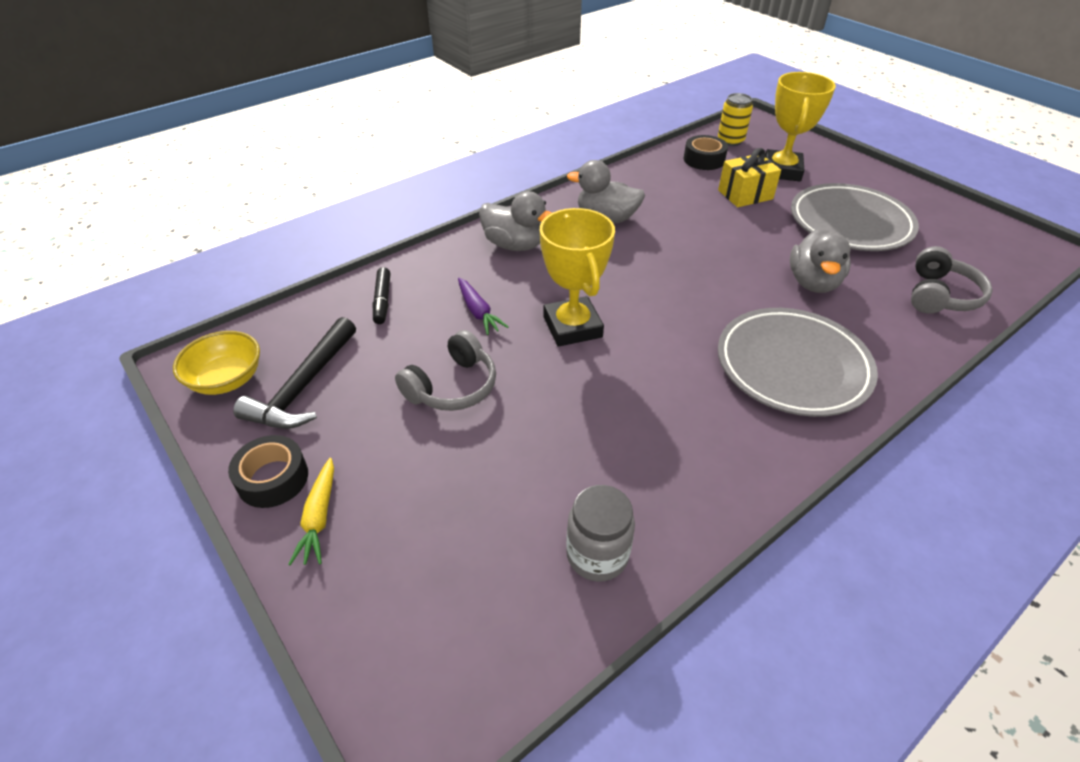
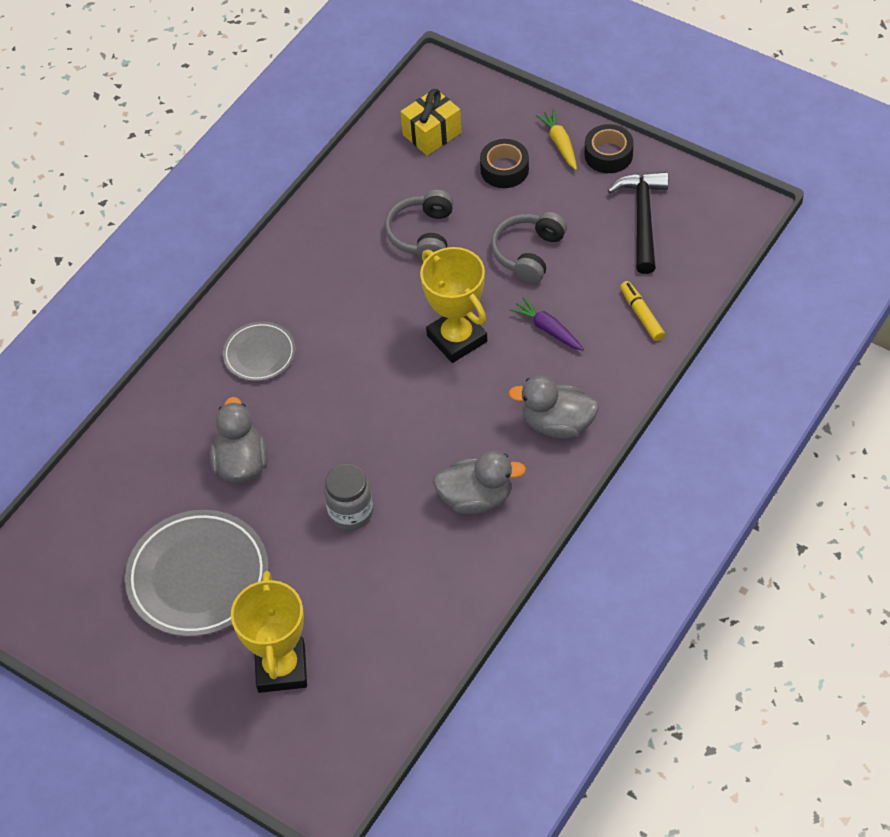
camera: 165 degrees right, 10 degrees up
(227, 379) = (706, 206): yellow bowl -> none
(382, 301) = (641, 315): black marker -> yellow marker
(597, 555) = (376, 174): grey jar -> grey jar (350, 512)
(704, 159) = (387, 663): black tape -> black tape (504, 169)
(730, 141) = (358, 727): yellow can -> none
(745, 194) = (324, 597): yellow gift -> yellow gift (432, 134)
(792, 366) = (259, 354): grey plate -> grey plate, size x0.55
(940, 295) = (117, 483): grey headphones -> grey headphones (422, 234)

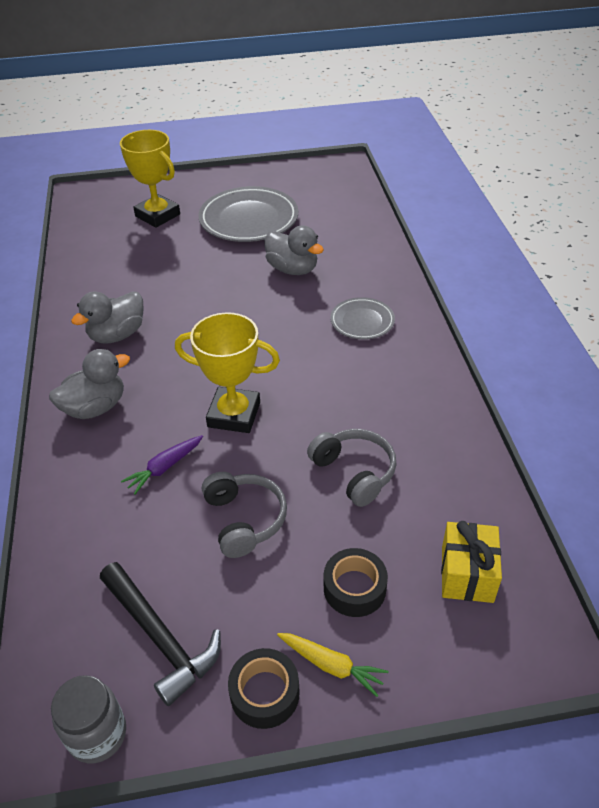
camera: 135 degrees right, 10 degrees down
(350, 512) = (195, 285): grey jar -> grey jar (97, 734)
(548, 329) = (164, 468): purple carrot -> purple carrot turned 135 degrees clockwise
(641, 315) = (86, 534): yellow marker -> none

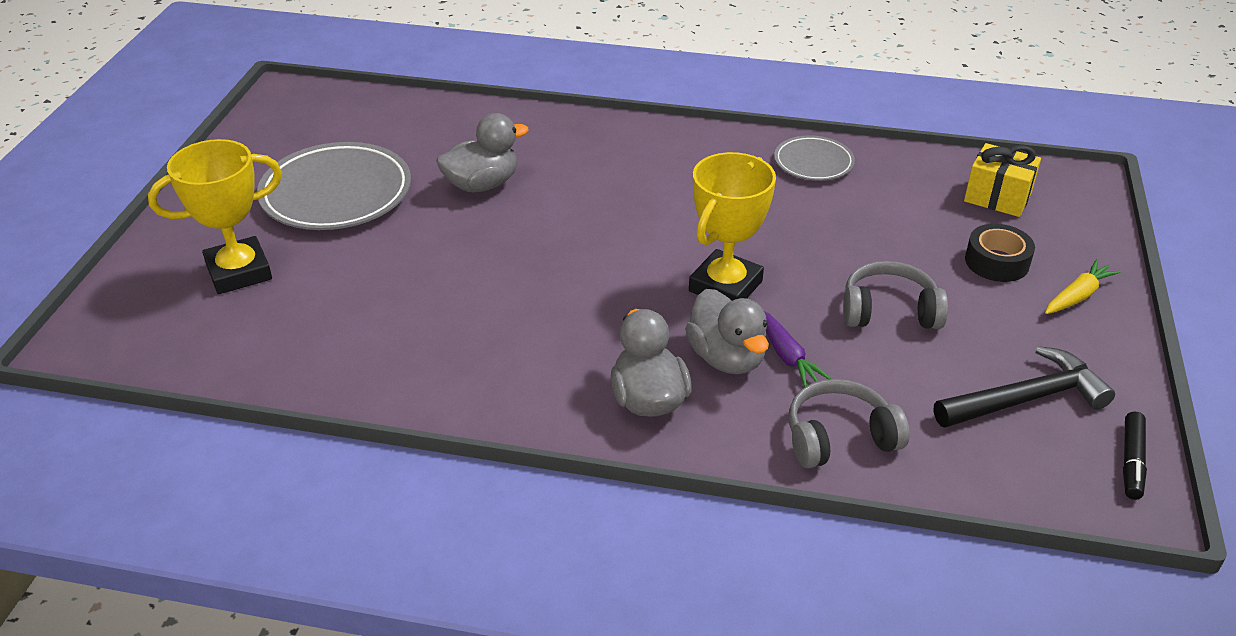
camera: 70 degrees left, 5 degrees down
(97, 734) = (1131, 461): grey jar -> black marker
(117, 335) = (507, 357): grey duck -> grey duck (726, 358)
(264, 693) = (1100, 342): black tape -> none
(354, 472) = (852, 225): grey headphones -> grey headphones (839, 437)
(362, 321) = (621, 162): grey plate -> grey plate (813, 162)

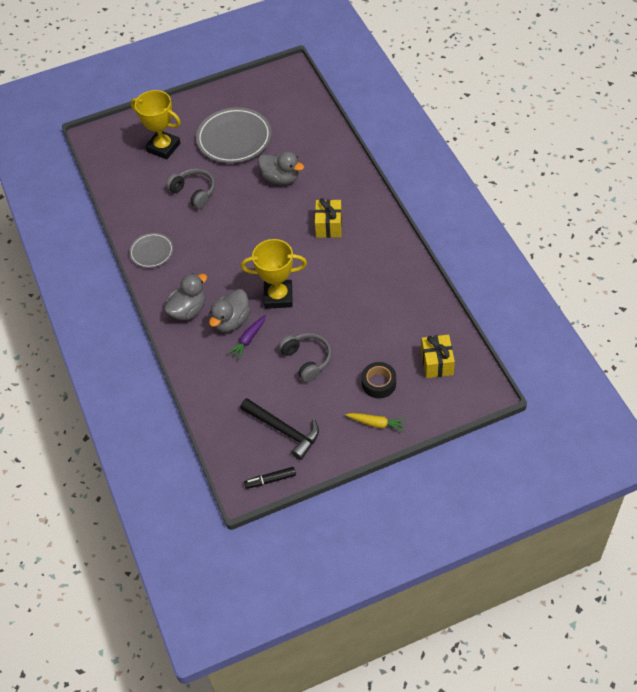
camera: 60 degrees right, 15 degrees up
(635, 182) = (329, 226): none -> yellow gift
(813, 162) = (404, 280): grey plate -> grey plate (152, 252)
(839, 437) = (212, 379): grey headphones -> grey headphones (194, 192)

